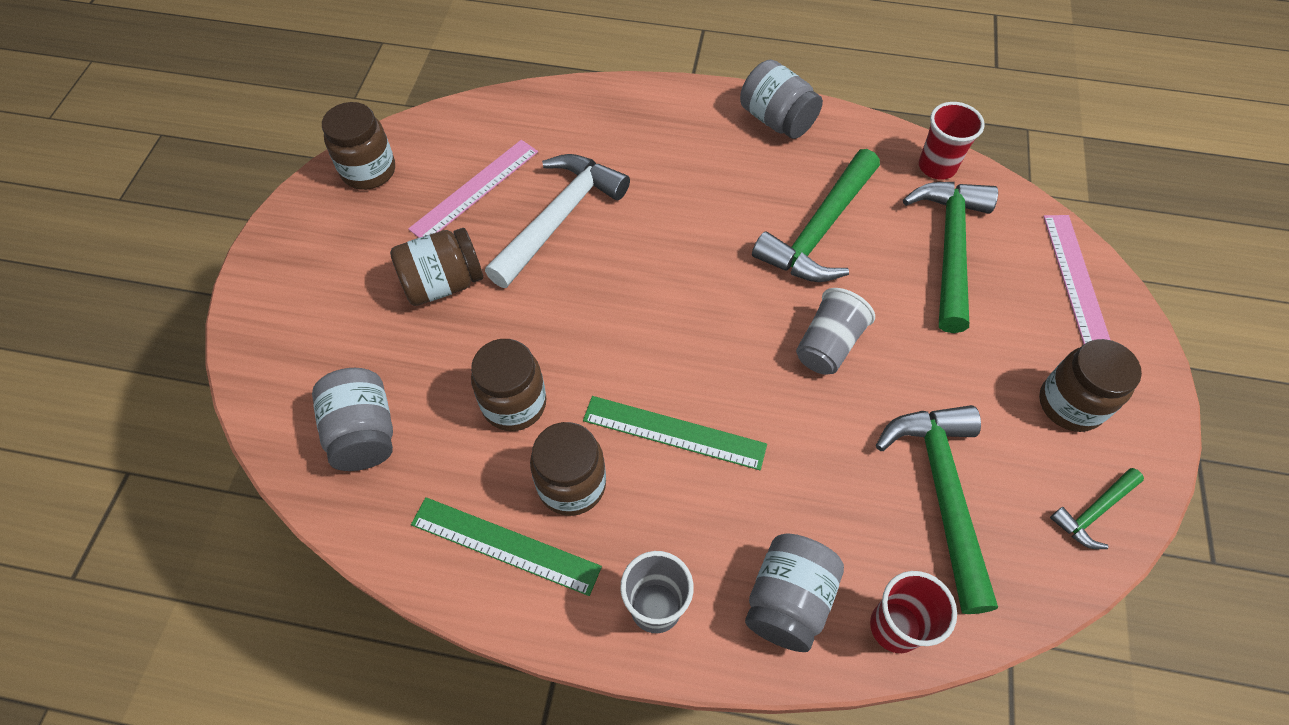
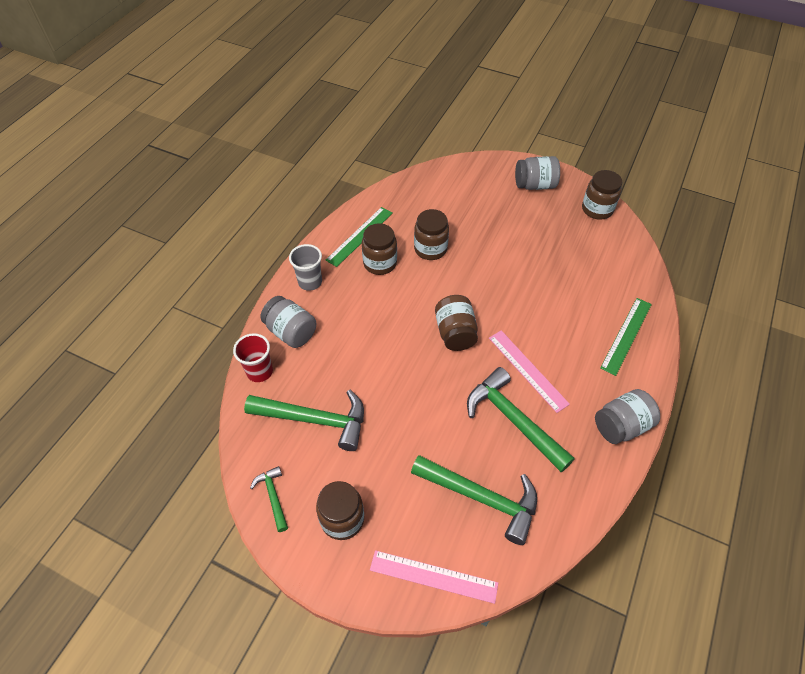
camera: 105 degrees right, 5 degrees down
(364, 433) = (432, 196): grey jar -> grey jar (535, 185)
(443, 283) = (511, 231): brown jar -> brown jar (455, 333)
(475, 189) = (576, 252): pink ruler -> pink ruler (527, 370)
(559, 218) = (548, 286): white hammer -> none
(674, 432) = (393, 308): green ruler -> green ruler (626, 335)
(828, 345) = (425, 396): grey cup -> none
(937, 167) = (560, 522): red cup -> none

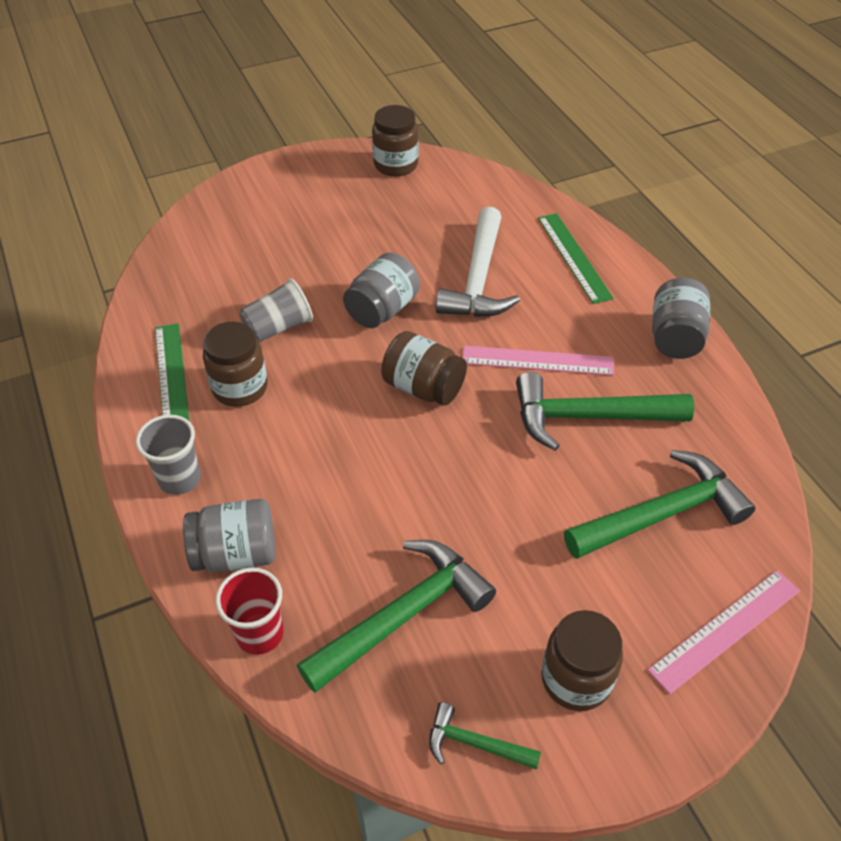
camera: 50 degrees left, 5 degrees down
(430, 249) = (278, 327): brown jar -> grey cup
(535, 185) = (302, 183): grey jar -> grey jar (382, 309)
(556, 304) = (478, 279): none -> white hammer

